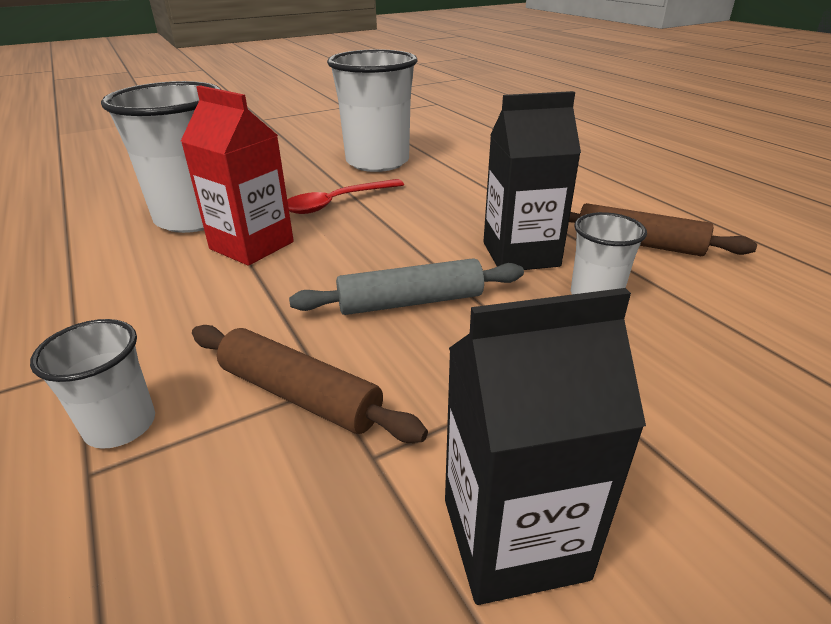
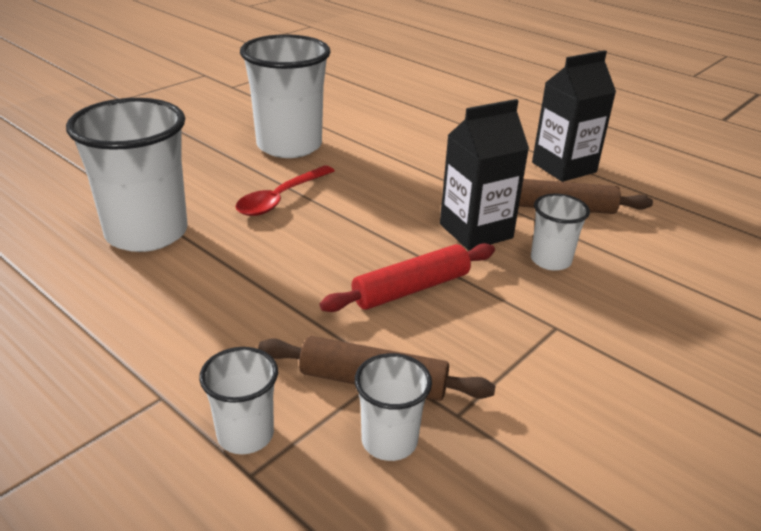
camera: 20 degrees left, 0 degrees up
(252, 245) = (230, 256): red carton -> none
(268, 471) = (389, 441): none -> white cup
(410, 302) = (411, 289): grey rolling pin -> red rolling pin
(513, 538) = (577, 443): black carton -> black carton (564, 167)

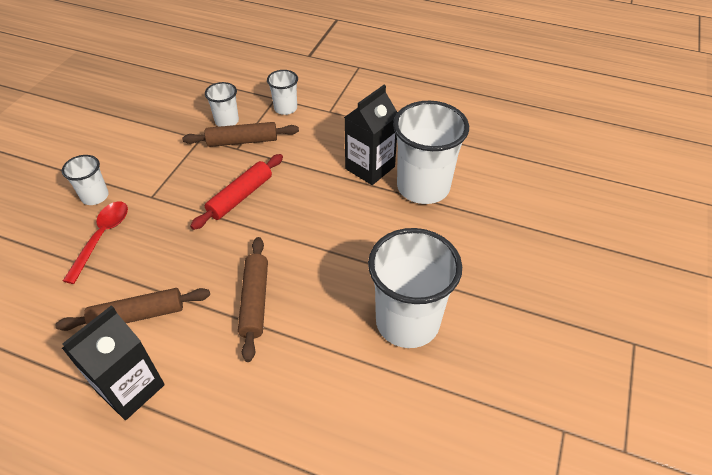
camera: 160 degrees right, 15 degrees up
(280, 199) = (365, 247): red spoon -> red spoon (102, 237)
(431, 189) = (254, 301): none -> brown rolling pin
(476, 231) = (208, 261): black carton -> black carton (370, 168)
(550, 260) = (152, 249): white cup -> white cup (95, 196)

